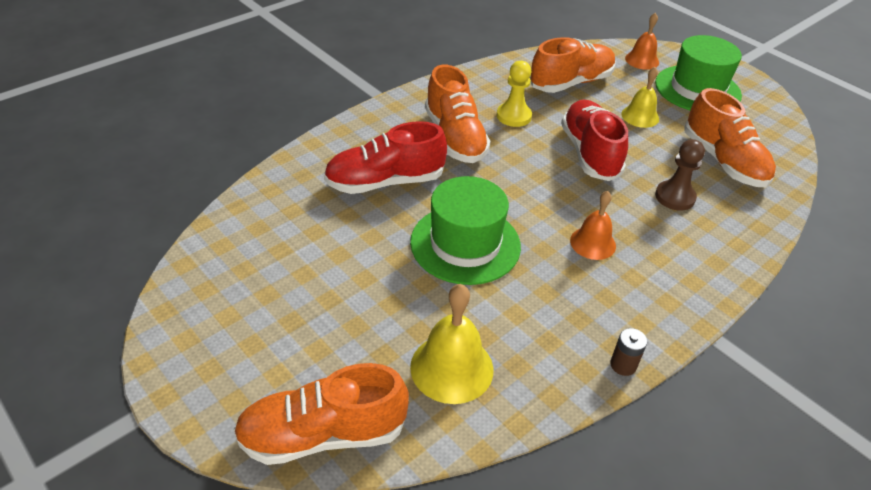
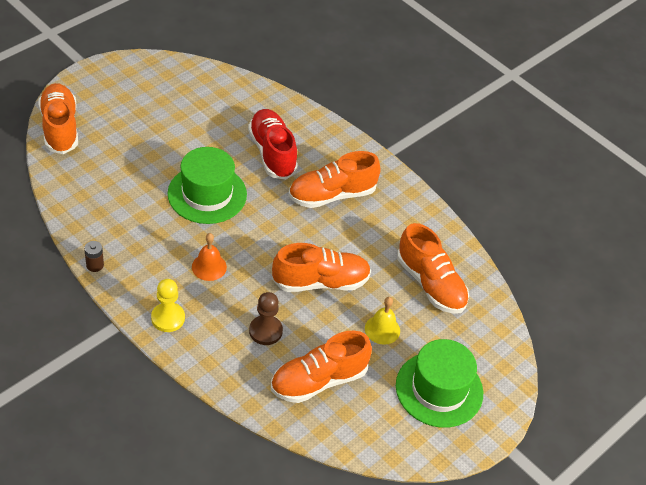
camera: 85 degrees right, 5 degrees up
(452, 368) = (99, 181): yellow bell -> none
(513, 116) = (368, 235): yellow pawn -> yellow pawn (168, 318)
(589, 153) = (320, 282): red shoe -> orange shoe
(642, 60) = (487, 351): orange bell -> none

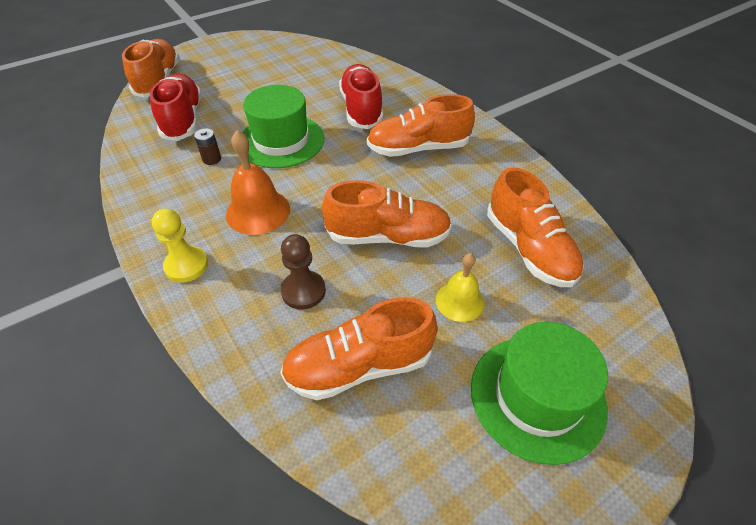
camera: 15 degrees right, 0 degrees up
(95, 265) = (129, 201): brown battery -> brown battery (212, 159)
(105, 175) = (183, 120): none -> red shoe
(209, 267) = (258, 211): orange bell -> orange bell, size x1.53

